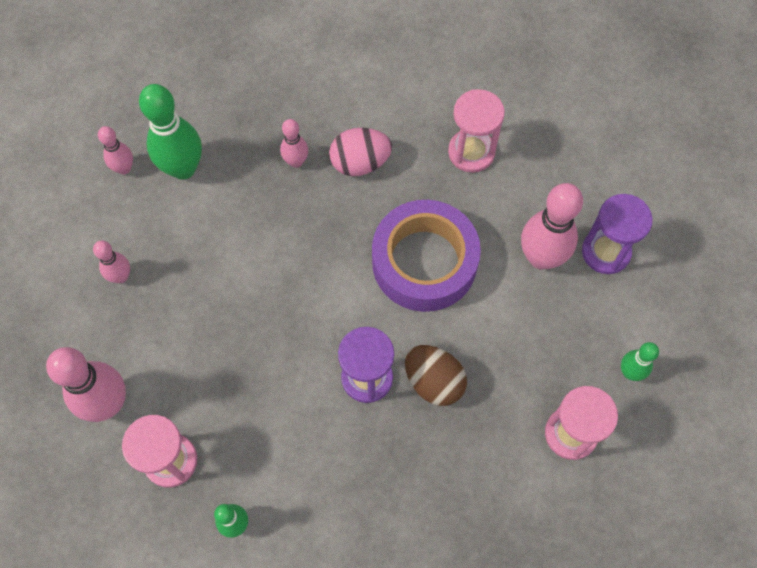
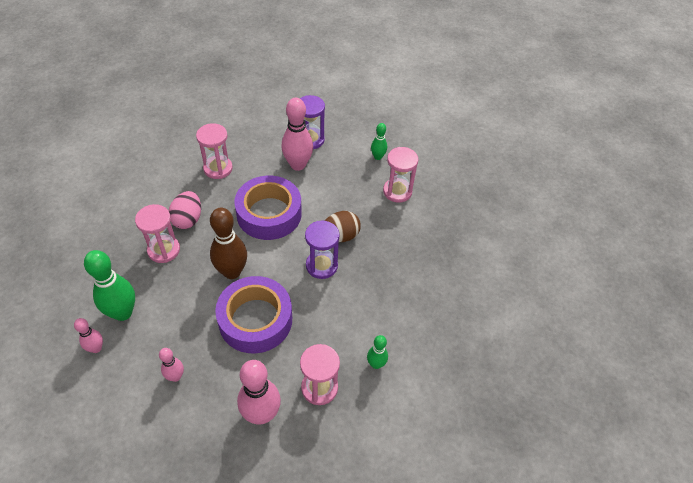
camera: 70 degrees left, 15 degrees down
(239, 330) = (255, 320): none -> purple tape
(296, 161) = (164, 250): pink bowling pin -> pink hourglass
(301, 263) = (232, 272): none -> brown bowling pin

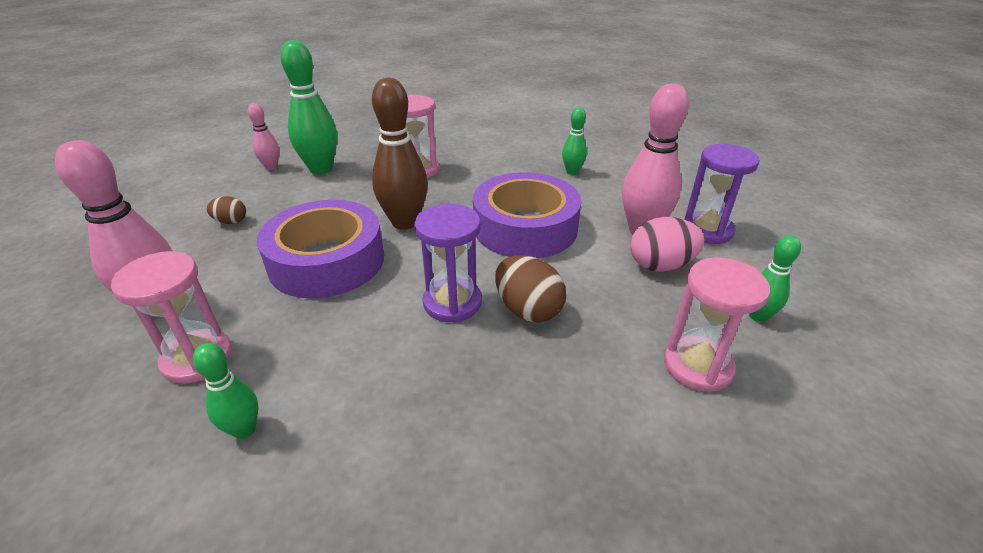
camera: 75 degrees right, 15 degrees down
(175, 376) = (231, 222): pink bowling pin -> brown egg
(188, 219) = (474, 173): pink egg -> pink egg (660, 265)
(218, 168) = (572, 172): pink hourglass -> green bowling pin

